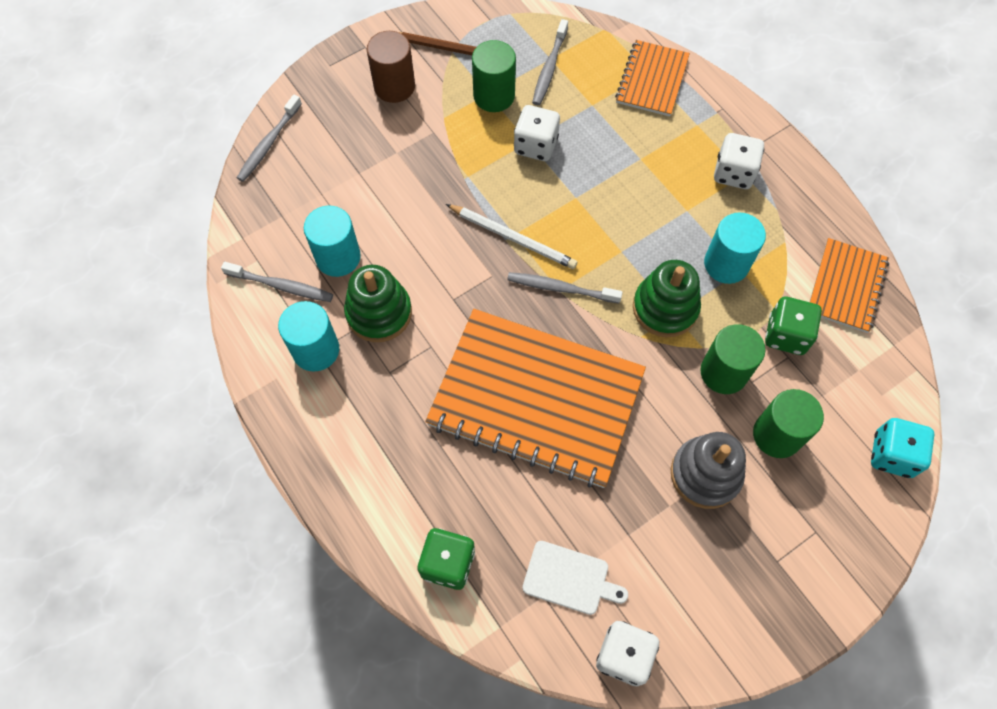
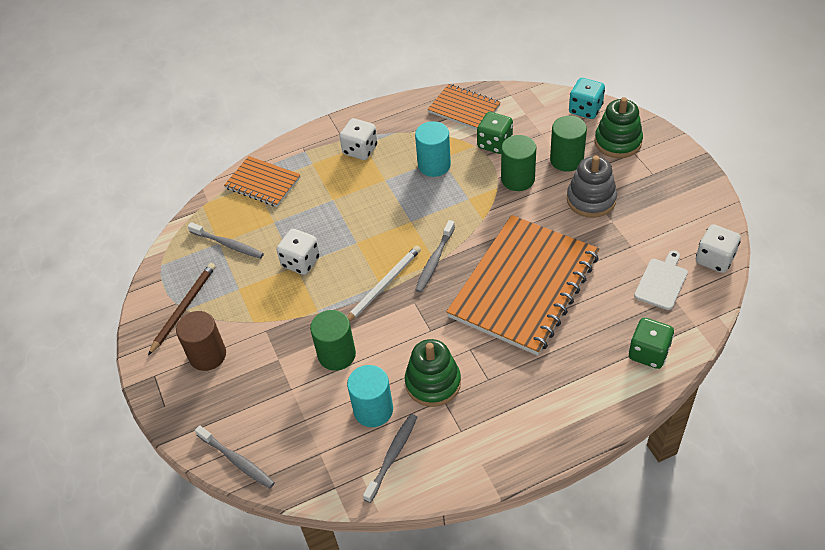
camera: 75 degrees left, 15 degrees down
(316, 350) = (460, 432): turquoise cylinder -> none
(494, 96) = (243, 284): green cylinder -> green cylinder (337, 355)
(665, 308) = (462, 203): green stacking toy -> green stacking toy (618, 142)

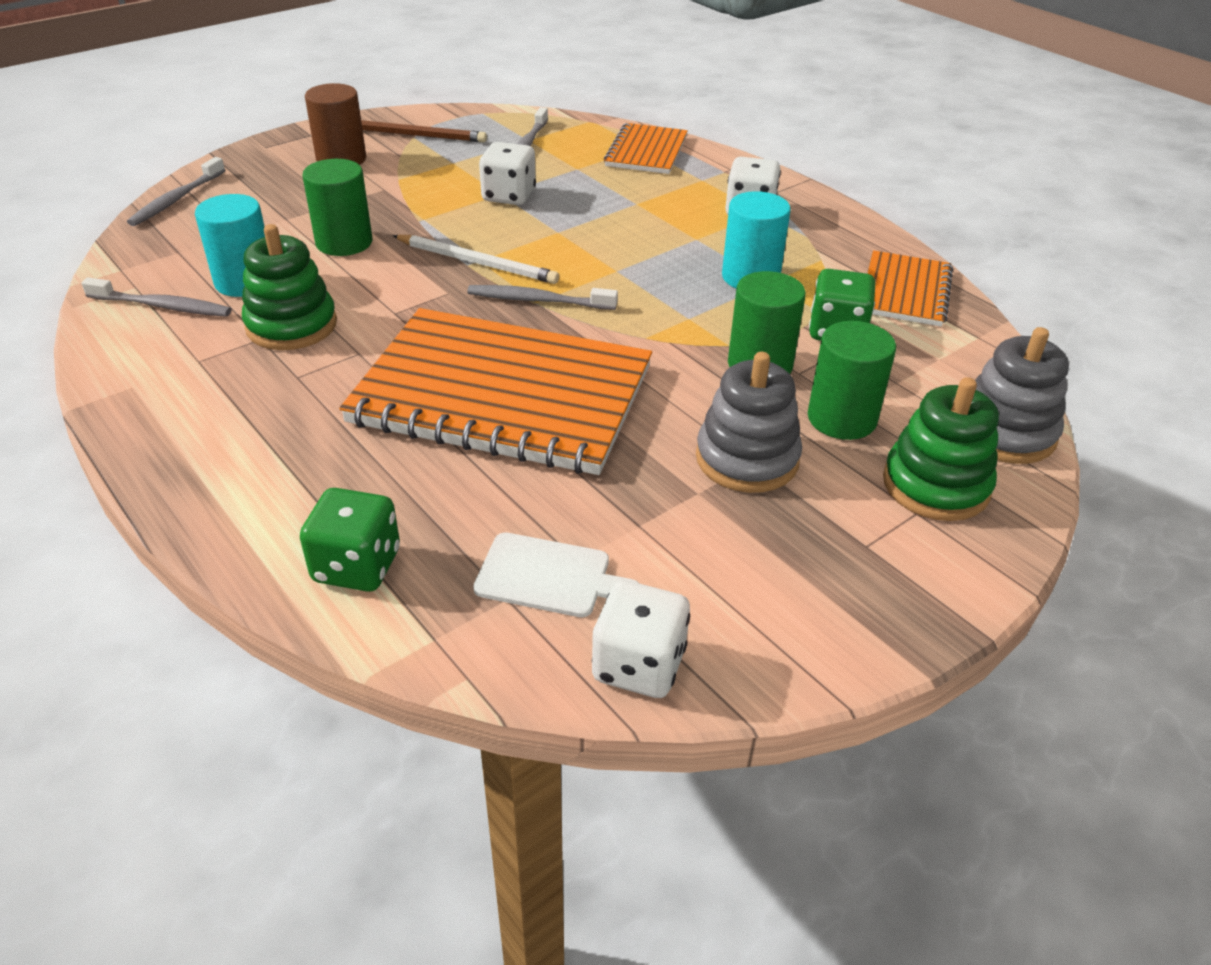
camera: 70 degrees right, 10 degrees down
(585, 109) = (1005, 432): turquoise dice -> grey stacking toy

